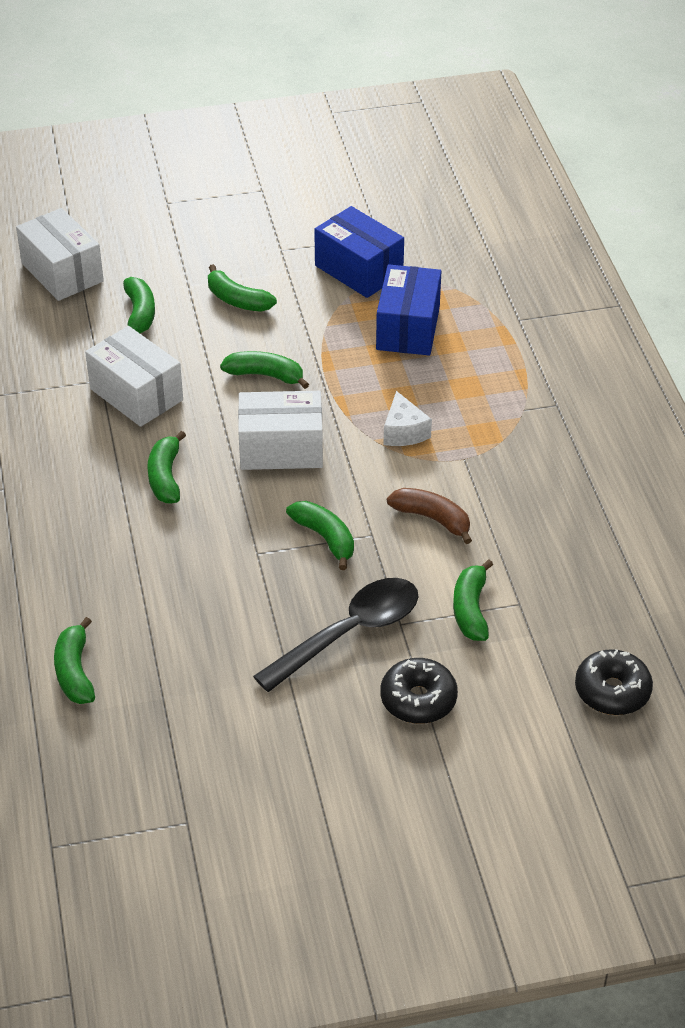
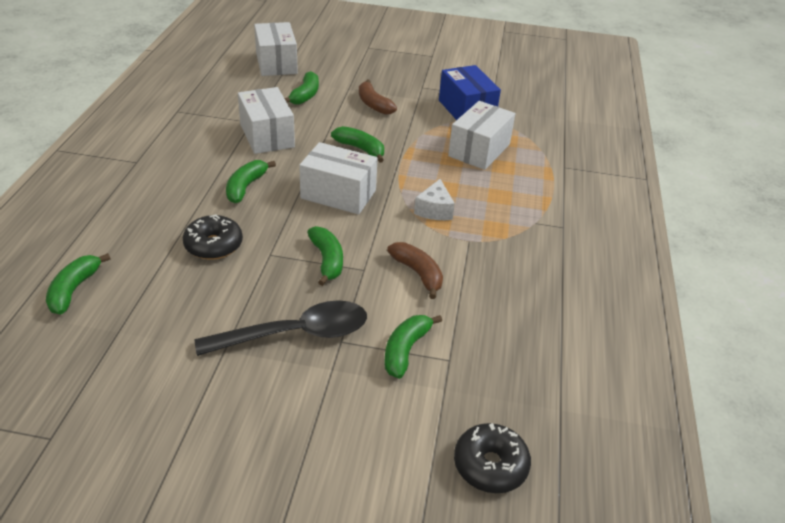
camera: 20 degrees right, 5 degrees down
(237, 300) = (374, 104): green banana -> brown banana
(408, 328) = (479, 150): blue box -> white box
(418, 699) = (314, 407): black donut -> black donut (213, 245)

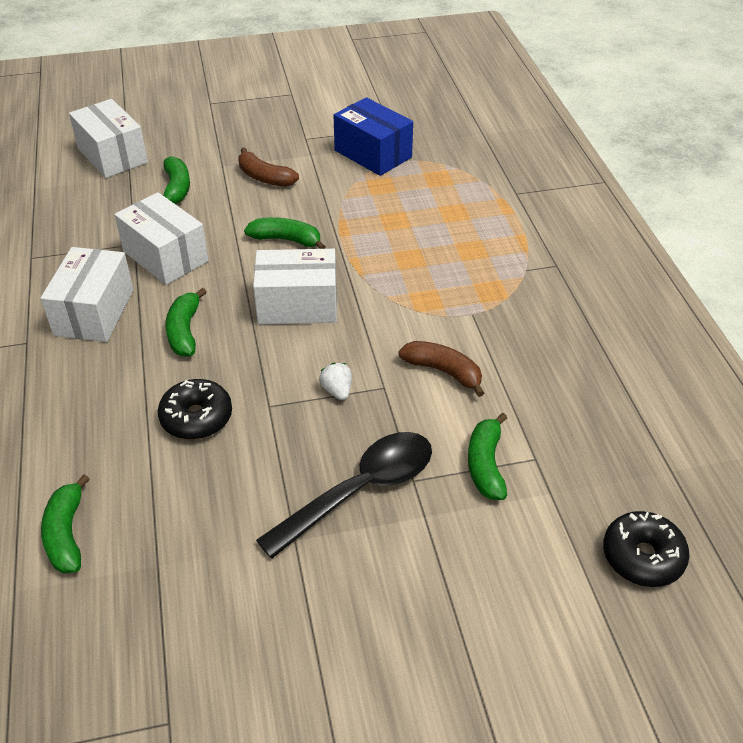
camera: 20 degrees left, 5 degrees up
(327, 260) = (337, 390): green banana -> white strawberry
(434, 210) = (414, 289): white cheese -> none
(479, 150) = (417, 200): white box -> white box (94, 312)

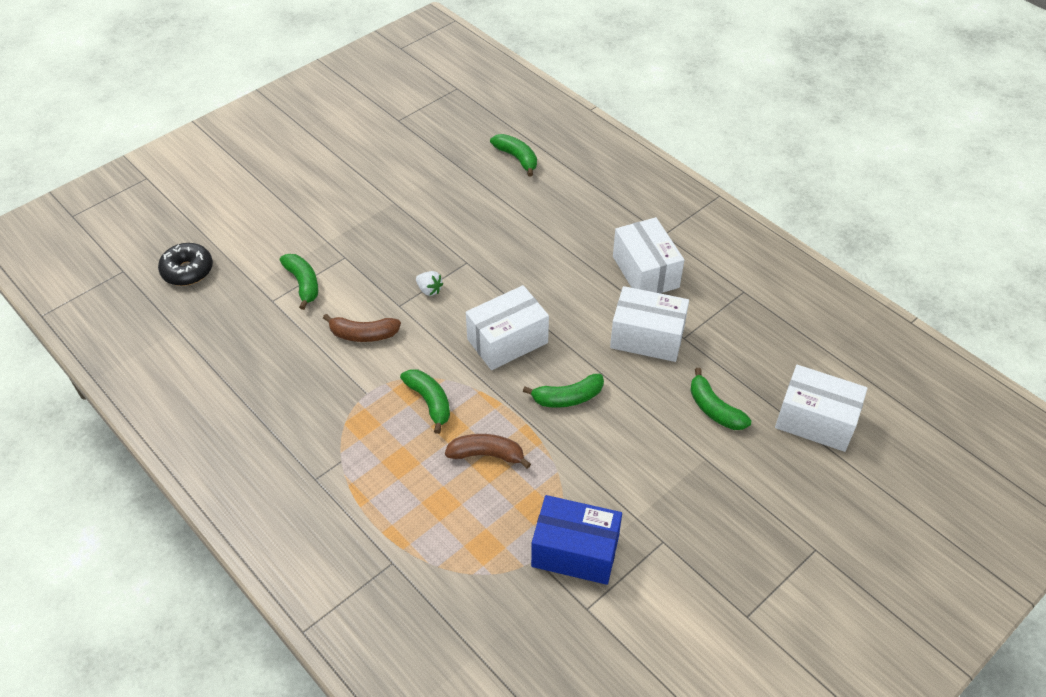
camera: 150 degrees right, 5 degrees up
(185, 331) = (569, 286): green banana -> green banana (429, 402)
(196, 418) = (505, 237): black donut -> none
(265, 177) = (651, 462): brown banana -> brown banana (487, 455)
(360, 491) = (373, 239): black spoon -> none

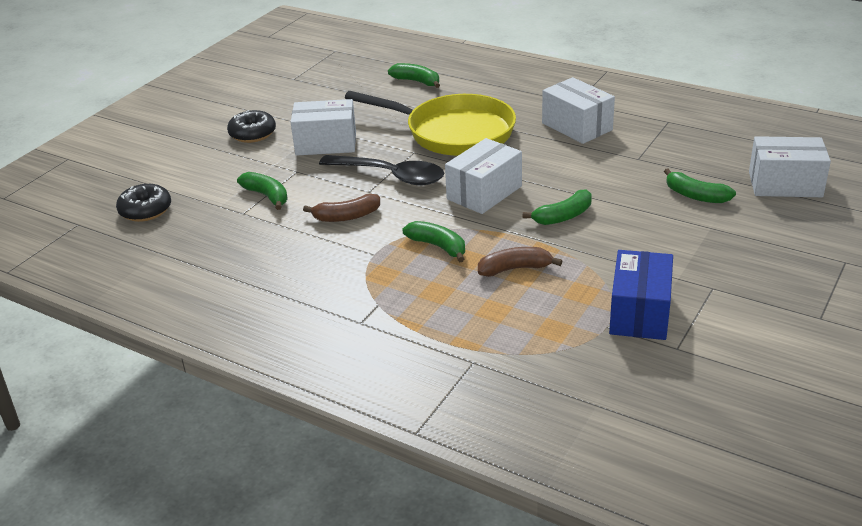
camera: 15 degrees left, 15 degrees down
(326, 191) = (252, 134): none -> black donut
(429, 290) = (390, 176): white strawberry -> black spoon
(518, 245) = (453, 132): none -> yellow pan
(575, 551) = (639, 313): blue box -> blue box turned 75 degrees counterclockwise
(647, 337) = (606, 165): white box -> white box (326, 143)

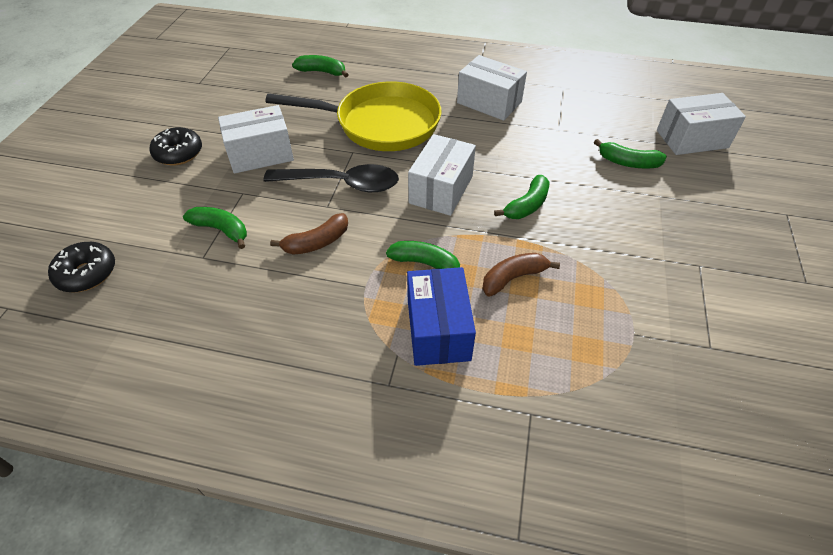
camera: 20 degrees left, 15 degrees up
(639, 313) = (654, 310): blue box -> blue box (438, 330)

